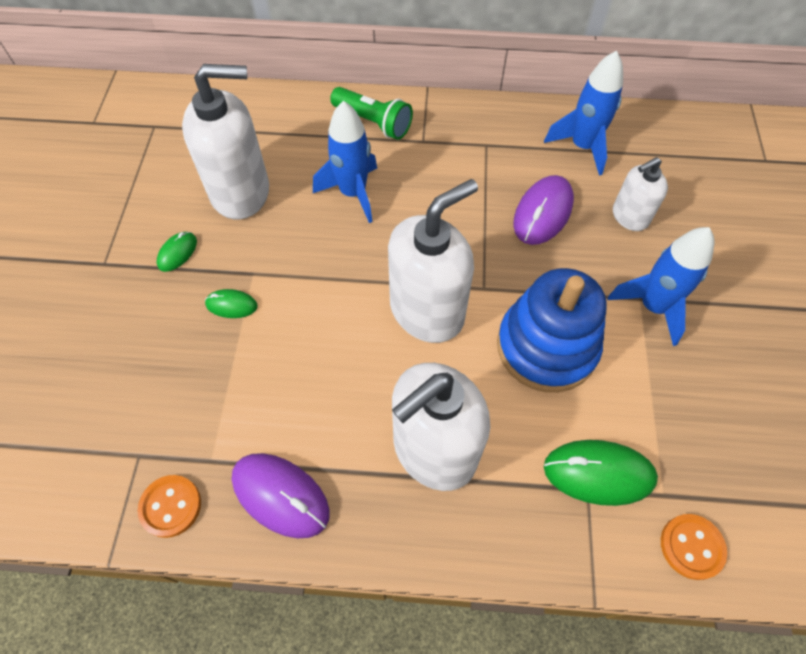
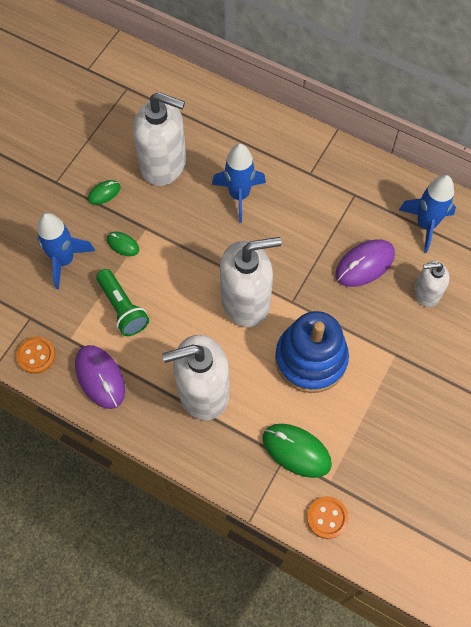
camera: 25 degrees right, 5 degrees up
(373, 122) = (281, 144): green flashlight -> green flashlight (122, 308)
(652, 307) = (400, 363): blue rocket -> blue rocket (64, 260)

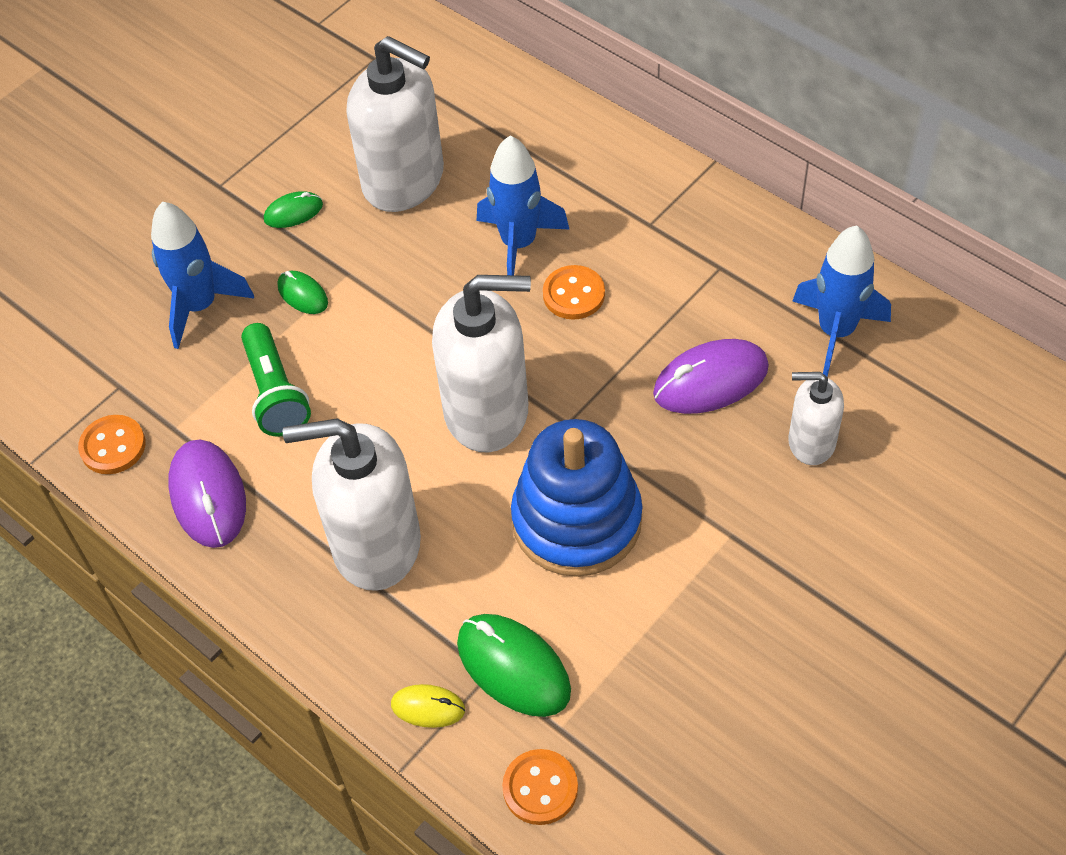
camera: 15 degrees right, 10 degrees down
(255, 482) = (428, 707): none -> yellow mouse
(277, 223) = (574, 294): none -> orange button

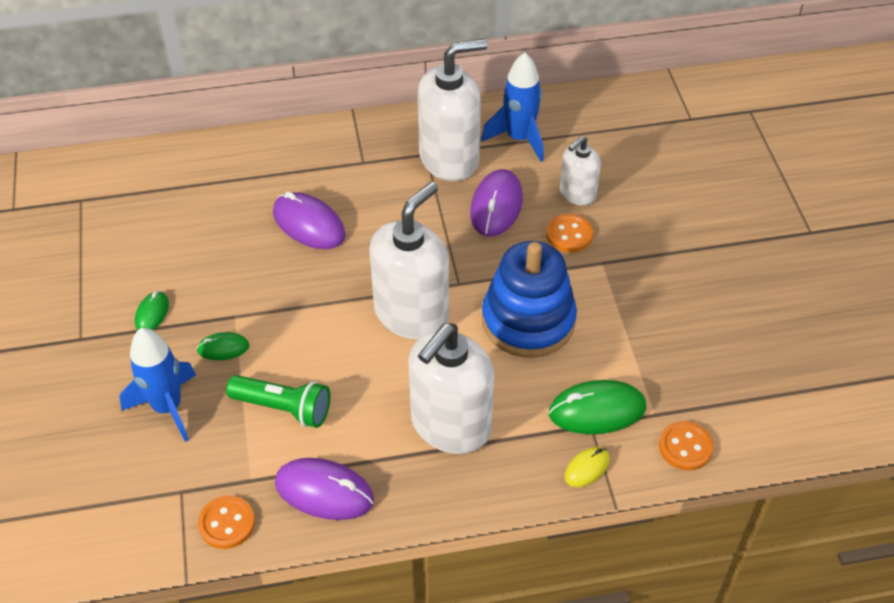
camera: 55 degrees left, 5 degrees down
(404, 180) = (196, 245): white soap dispenser -> white soap dispenser (449, 158)
(518, 244) = (309, 224): blue rocket -> purple mouse
(574, 294) = (373, 224): orange button -> orange button (569, 234)

